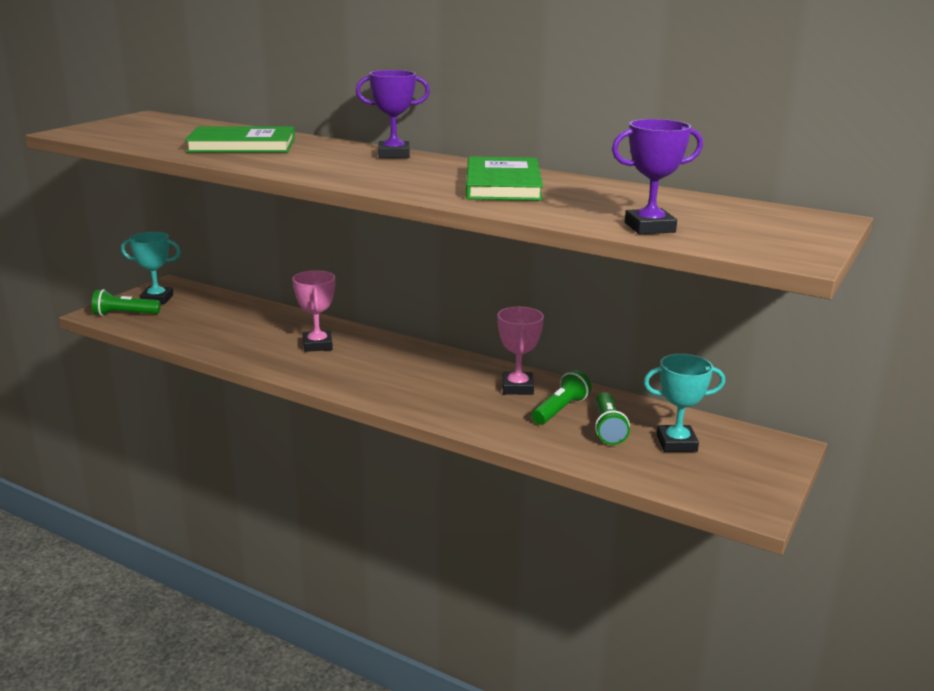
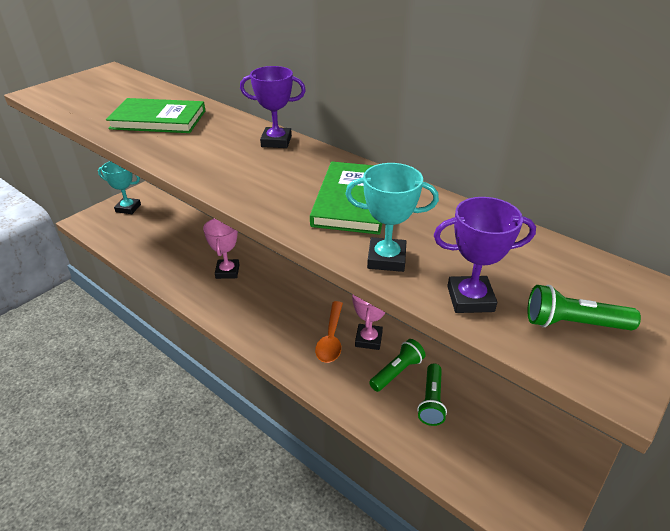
camera: 10 degrees right, 15 degrees up
(125, 314) = (101, 224): green flashlight -> green flashlight (573, 323)
(471, 390) = (331, 338): none -> orange spoon
(676, 443) = (486, 428): turquoise trophy -> turquoise trophy (386, 259)

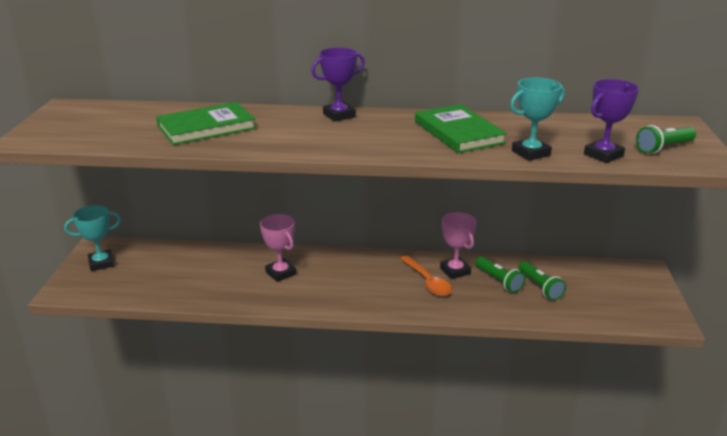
camera: 35 degrees left, 10 degrees down
(397, 372) = (498, 281): green flashlight -> green flashlight turned 135 degrees clockwise

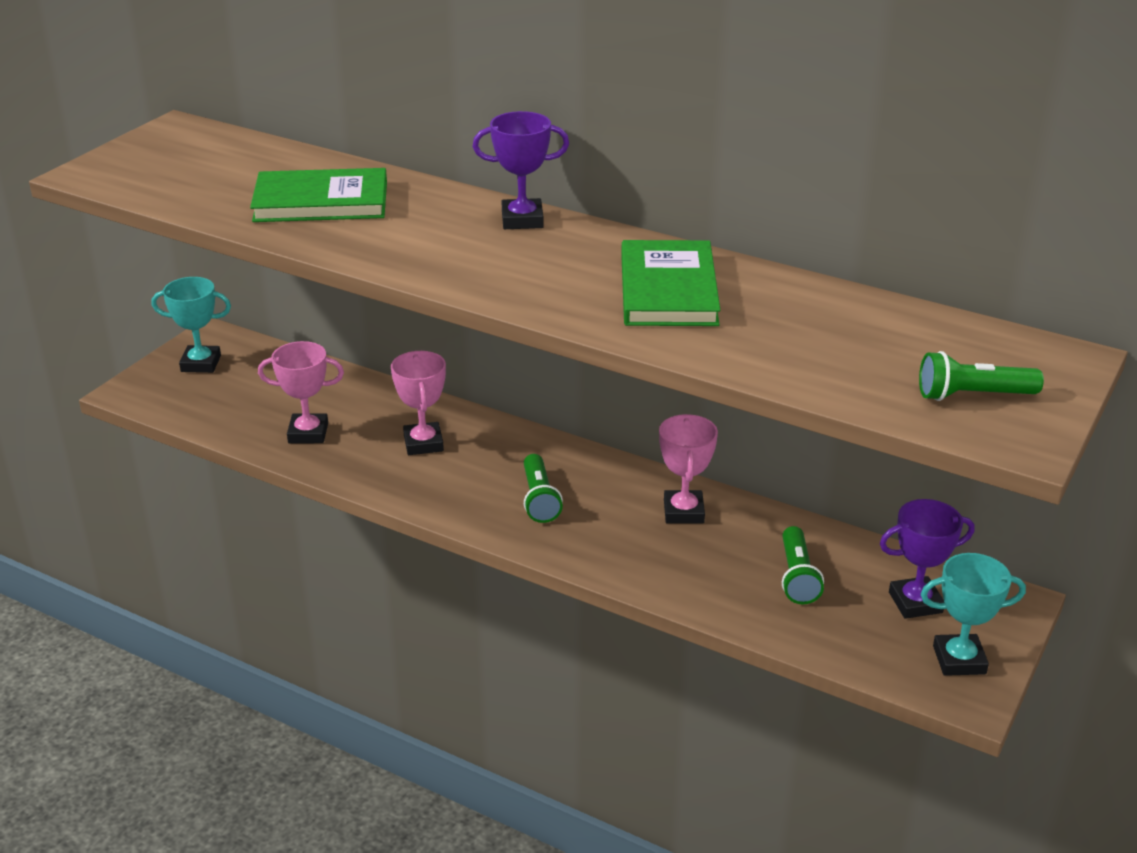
camera: 25 degrees right, 5 degrees up
(204, 285) = (308, 433): none -> pink trophy
(427, 282) = (626, 517): orange spoon -> none
(498, 281) = (738, 548): green flashlight -> green flashlight (539, 499)
(531, 153) = (737, 352): turquoise trophy -> turquoise trophy (959, 660)
(603, 155) = (851, 383): purple trophy -> purple trophy (915, 602)

